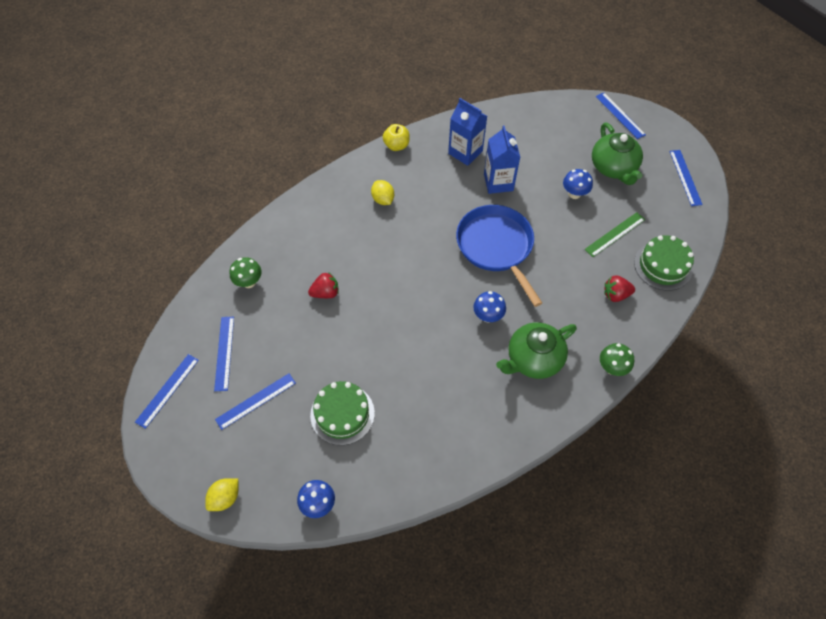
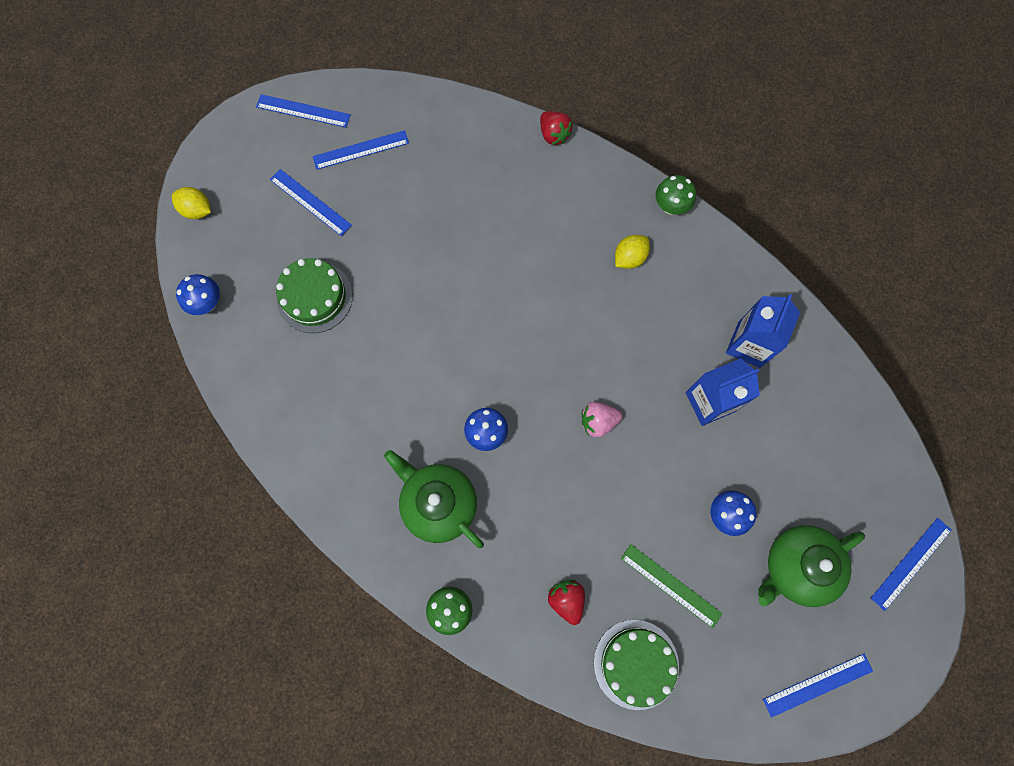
camera: 75 degrees right, 15 degrees up
(249, 282) = (459, 143): green mushroom -> green mushroom (670, 206)
(325, 293) = (467, 231): red strawberry -> red strawberry (554, 134)
(396, 145) = (728, 250): yellow apple -> none
(496, 246) = (598, 421): blue pan -> pink strawberry

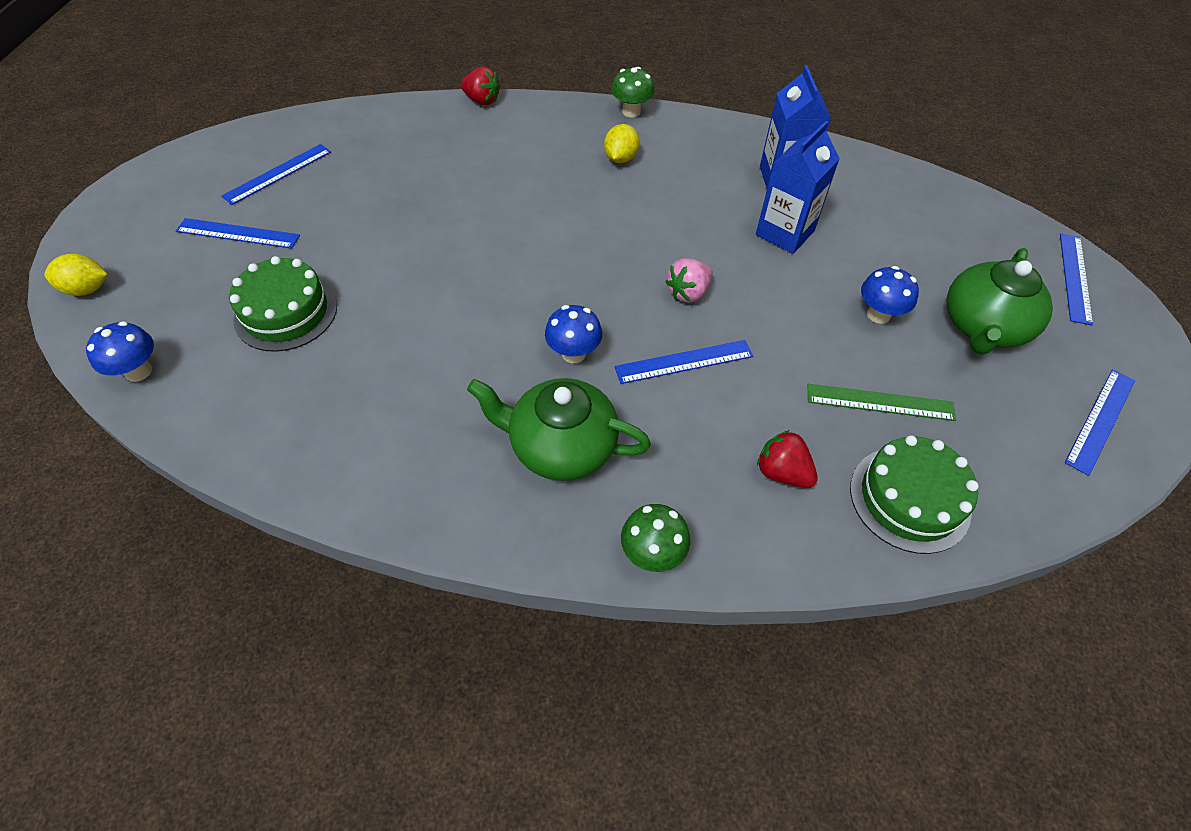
camera: 30 degrees left, 20 degrees down
(303, 111) = (192, 165): blue ruler -> blue ruler (684, 361)

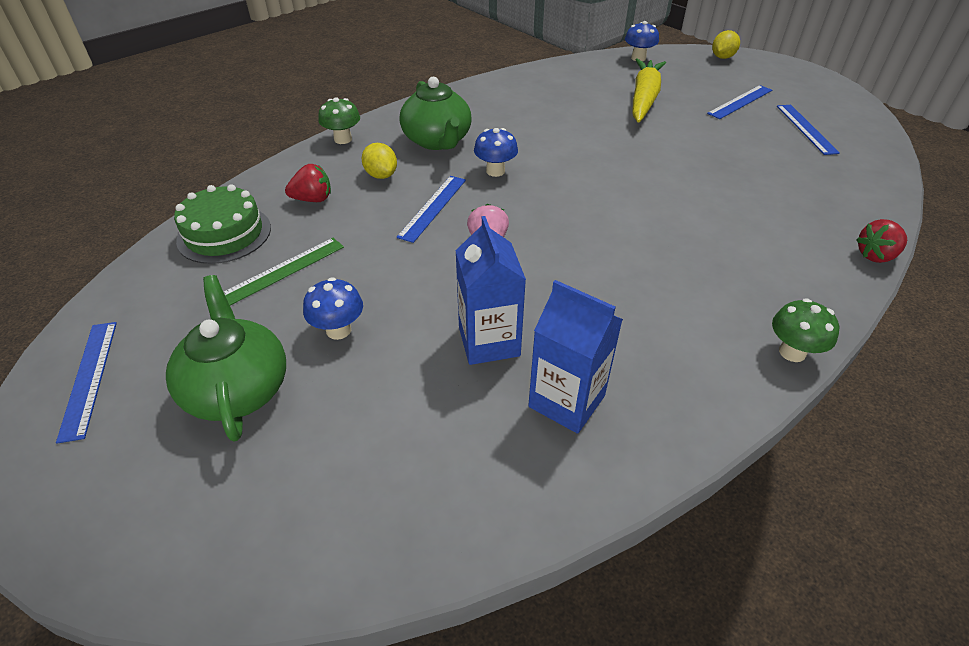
camera: 130 degrees right, 10 degrees down
(286, 312) = (644, 99): green cake -> yellow carrot
(561, 446) = (437, 141): green teapot -> green teapot turned 105 degrees clockwise
(620, 158) = (702, 297): yellow lemon -> yellow lemon (381, 175)
(1074, 277) = (156, 541): blue ruler -> none

